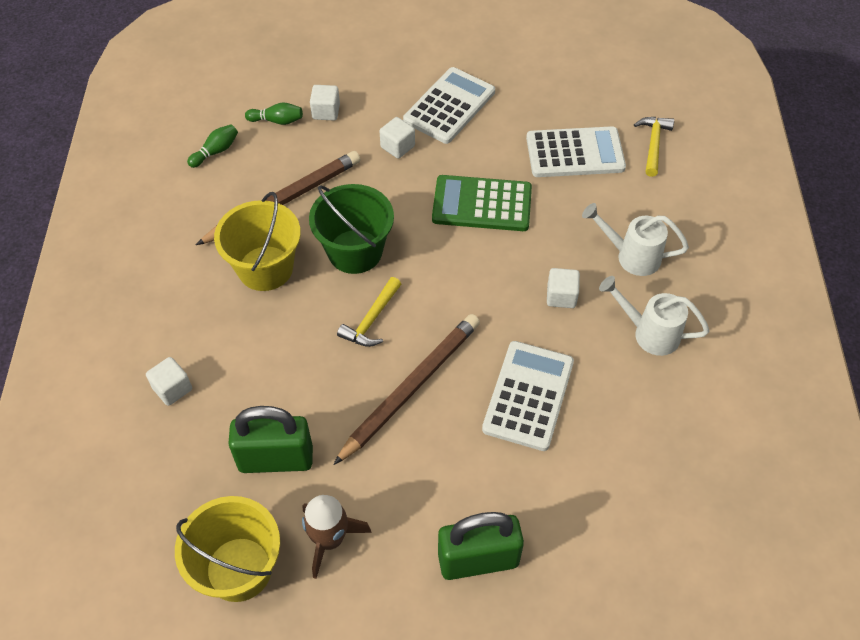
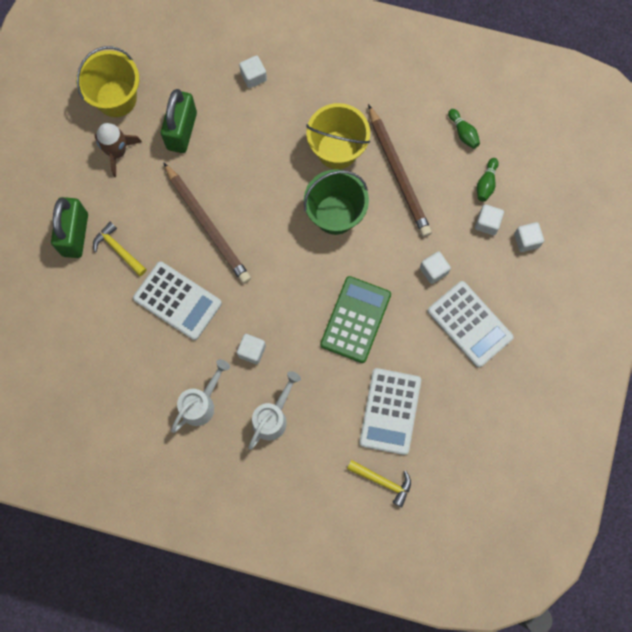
camera: 105 degrees right, 20 degrees up
(337, 77) = (526, 240): none -> white cube
(372, 320) = (271, 212): yellow hammer -> yellow hammer (118, 250)

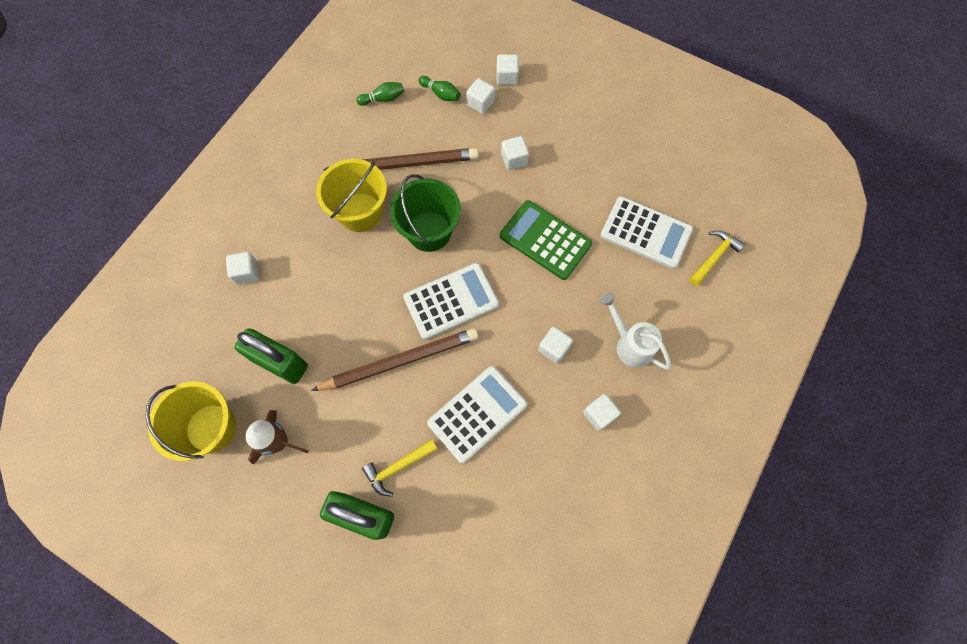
camera: 75 degrees left, 5 degrees down
(201, 403) = (599, 414): white watering can -> white cube
(469, 324) = (575, 143): white calculator -> white calculator (451, 301)

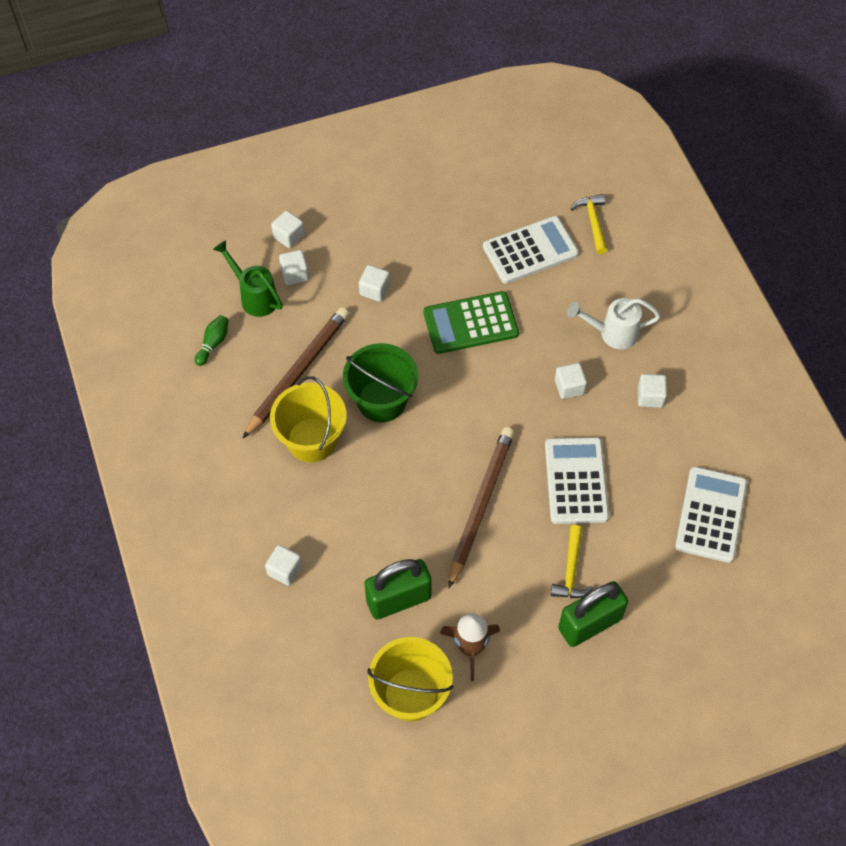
camera: 50 degrees left, 10 degrees down
(441, 94) = (254, 296): green bowling pin -> green watering can
(451, 301) = (461, 430): white calculator -> white calculator (711, 515)

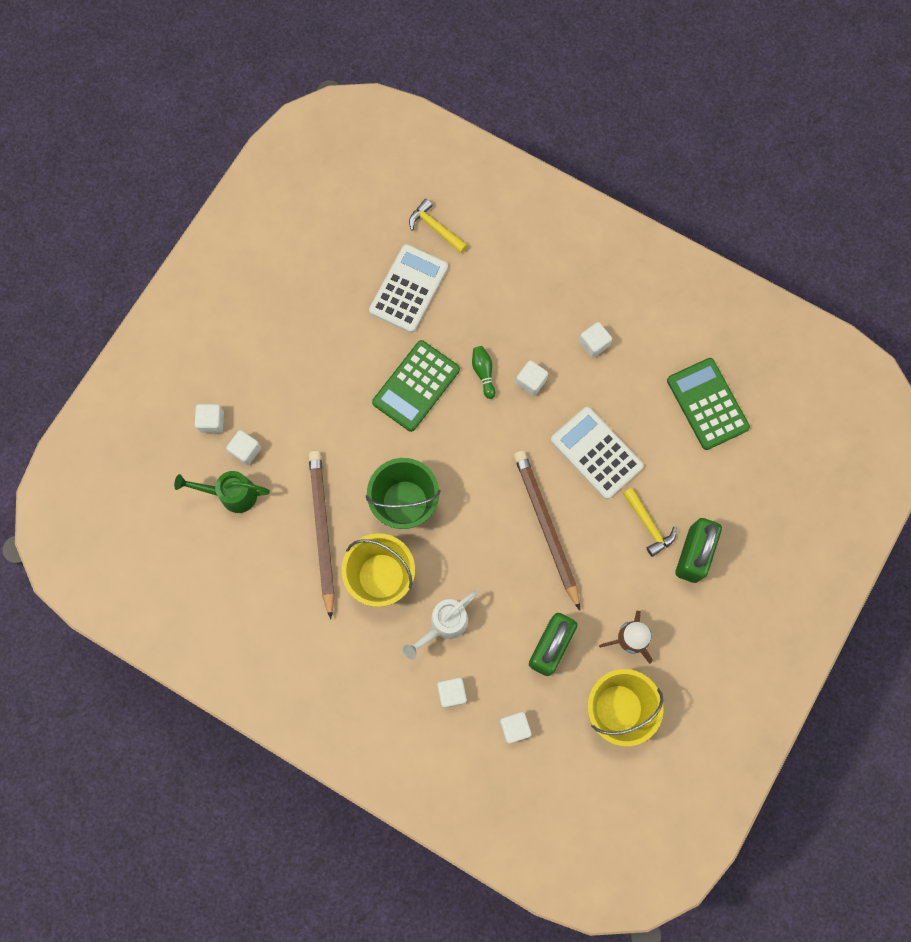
camera: 40 degrees left, 15 degrees up
(213, 343) = (235, 559): green bowling pin -> green bowling pin (483, 373)
(374, 290) = (319, 415): white cube -> white cube (514, 727)
(612, 333) = (525, 313): white watering can -> white watering can (443, 625)
(711, 515) = (707, 404): white calculator -> green calculator

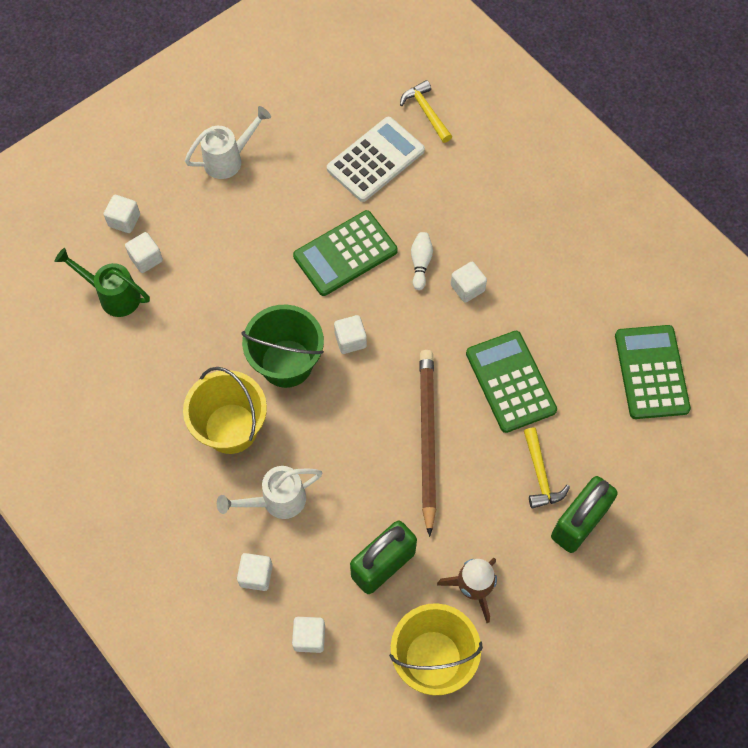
camera: 20 degrees right, 10 degrees down
(280, 332) = (229, 159): none -> white watering can
(322, 531) = (189, 362): brown pencil -> none
(483, 373) = (420, 263): green bowling pin -> white bowling pin
(593, 344) = (549, 272): white cube -> white cube (350, 340)
(596, 453) = (510, 382): white calculator -> green calculator

